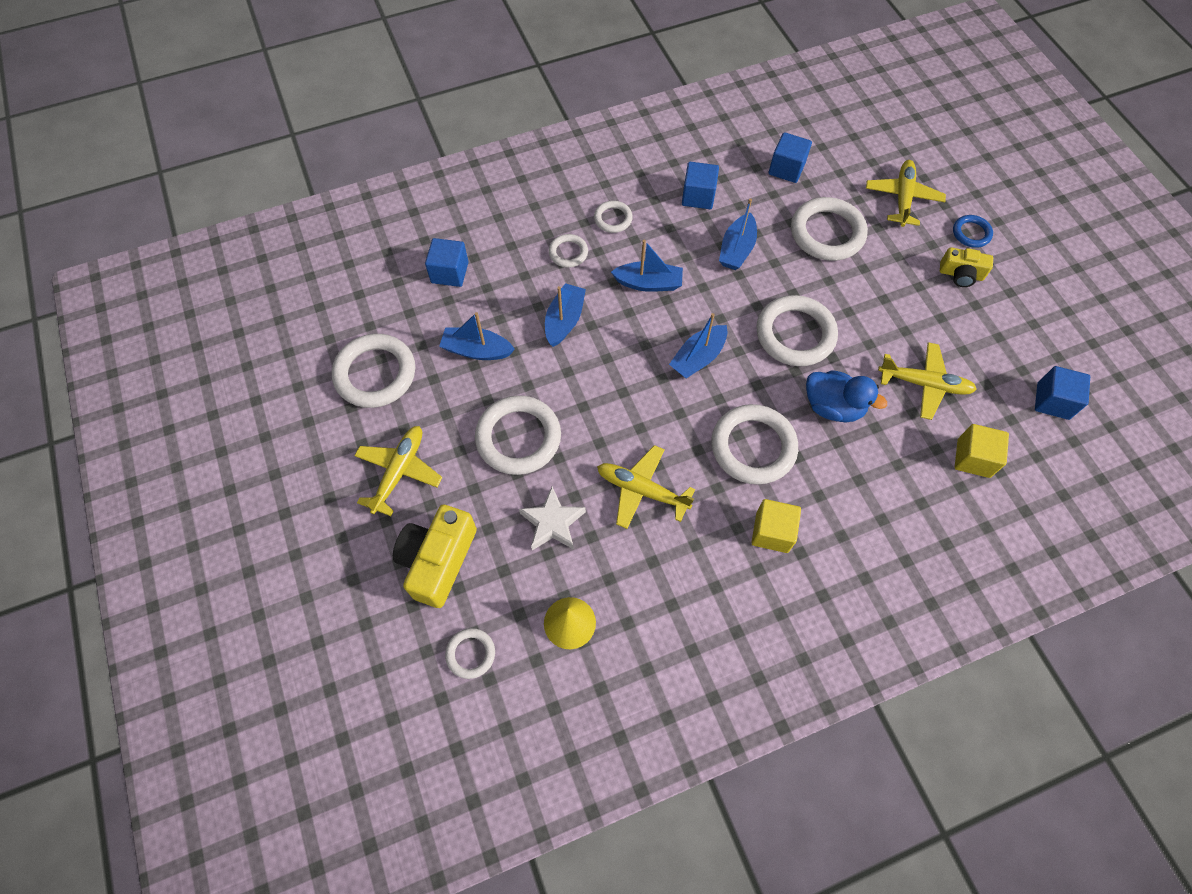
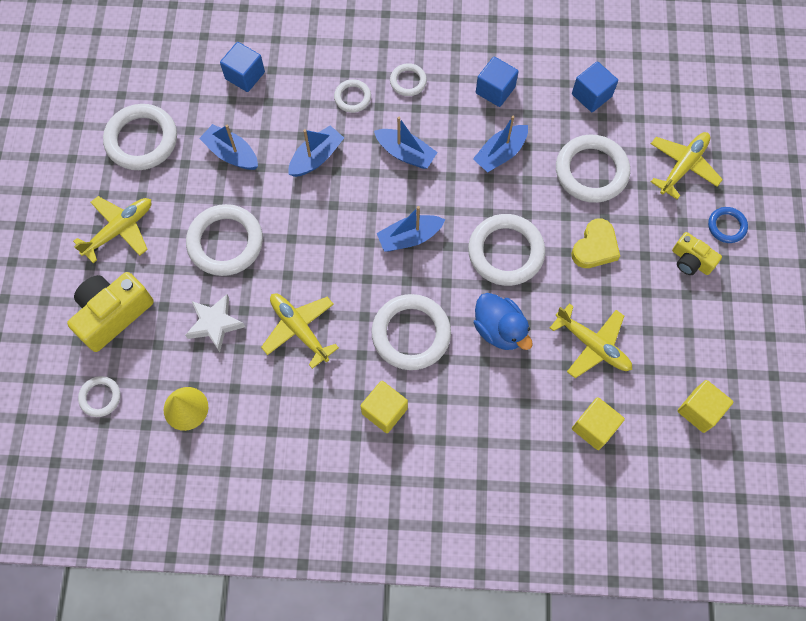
camera: 25 degrees right, 5 degrees up
(871, 297) = (595, 247): none -> yellow heart
(1052, 401) = (699, 410): blue cube -> yellow cube

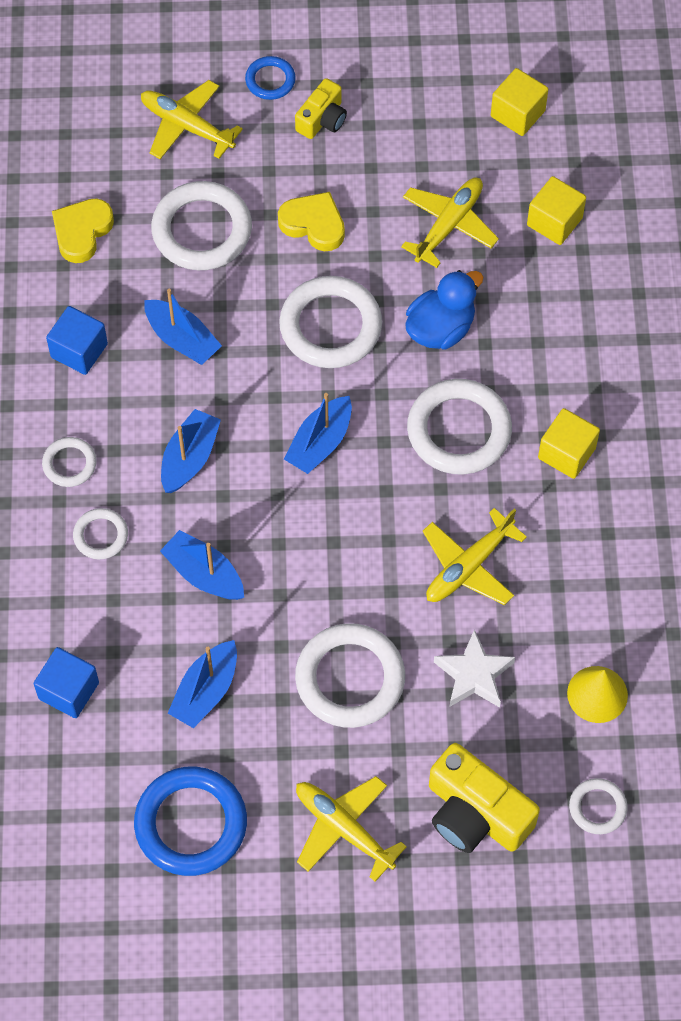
camera: 95 degrees left, 5 degrees down
(142, 140) = (191, 823): white ring -> blue ring
(409, 237) = (320, 442): blue boat -> blue boat turned 60 degrees clockwise
(591, 95) = (82, 232): blue cube -> yellow heart

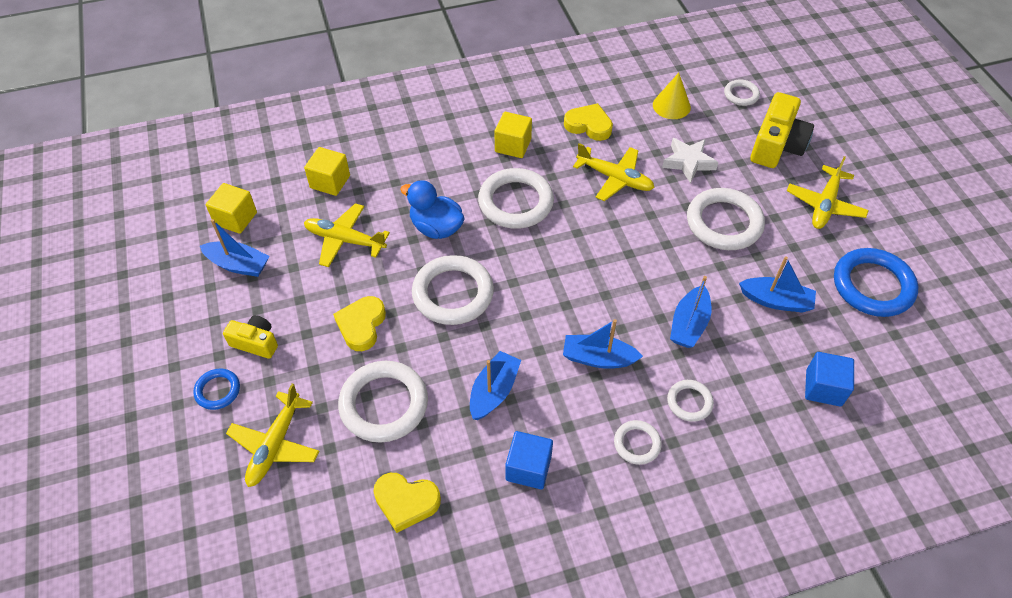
camera: 105 degrees left, 10 degrees down
(320, 442) = (554, 278): blue boat -> blue boat (238, 265)
(583, 564) = (589, 125): none -> yellow heart

